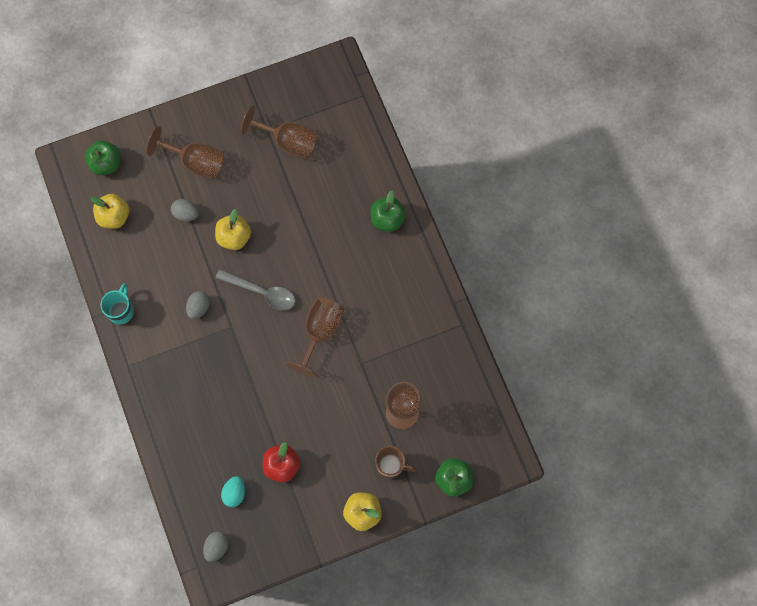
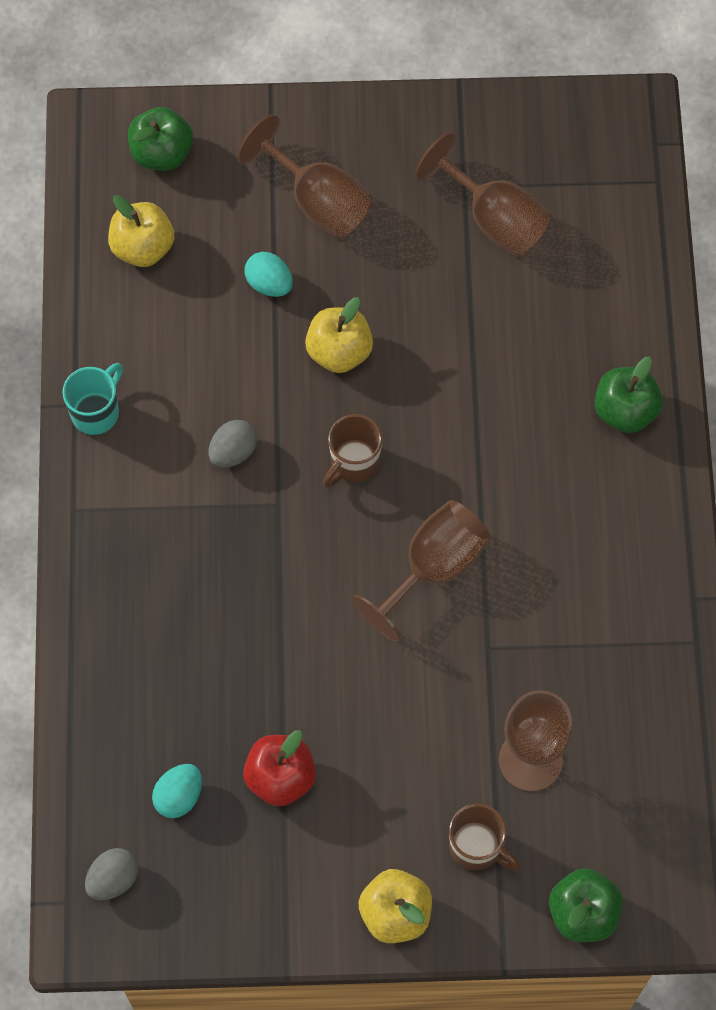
camera: 20 degrees right, 5 degrees down
(186, 214) = (269, 284): grey egg -> turquoise egg
(261, 292) = (353, 462): grey spoon -> brown mug

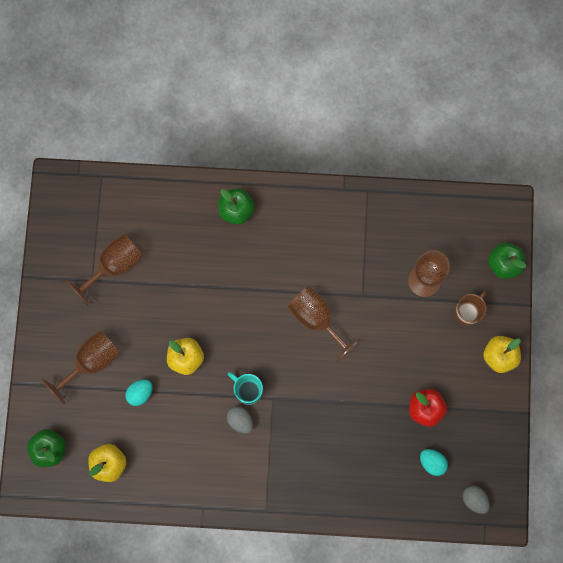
camera: 85 degrees left, 10 degrees up
(96, 411) = (208, 495): turquoise mug -> turquoise mug (248, 390)
(353, 462) = (252, 356): brown mug -> none

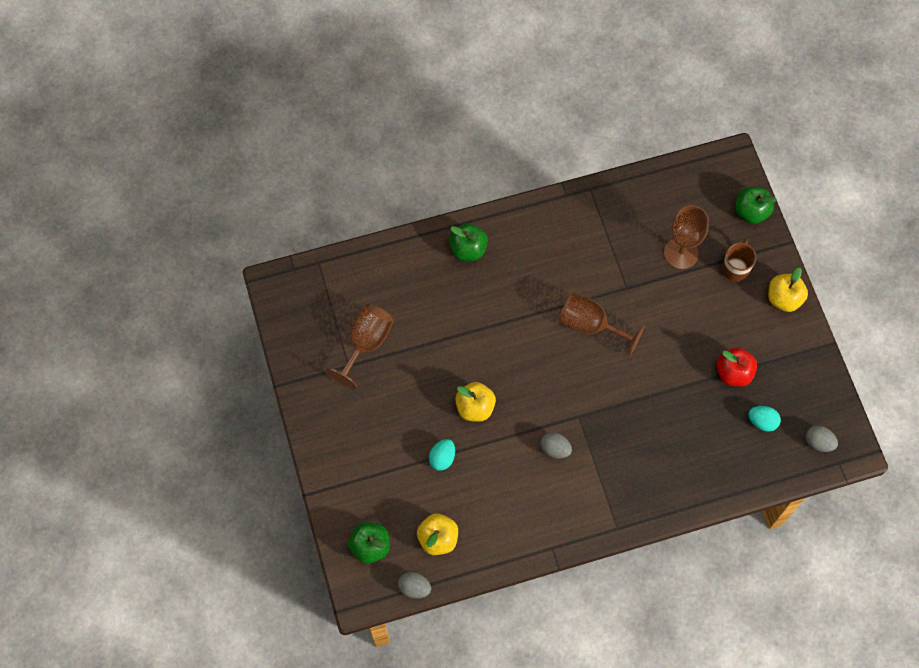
camera: 20 degrees left, 10 degrees down
(73, 499) = (414, 588): none -> grey egg
(91, 362) = (380, 445): brown goblet -> none
(248, 390) = (550, 417): turquoise mug -> none

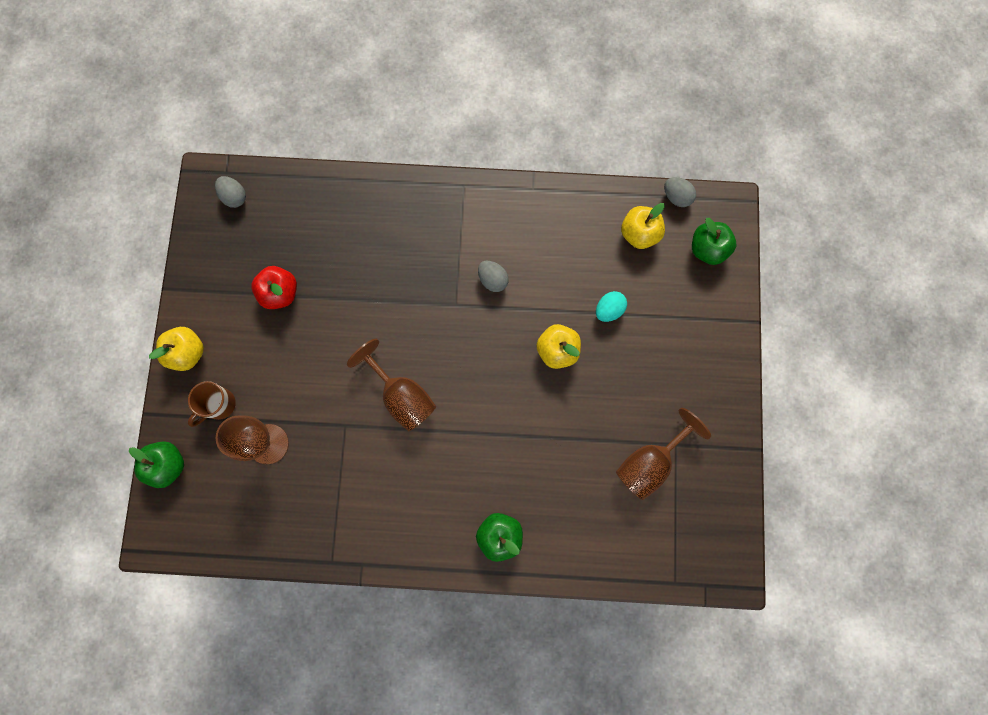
camera: 160 degrees left, 10 degrees up
(762, 422) = (277, 235): turquoise egg -> none

